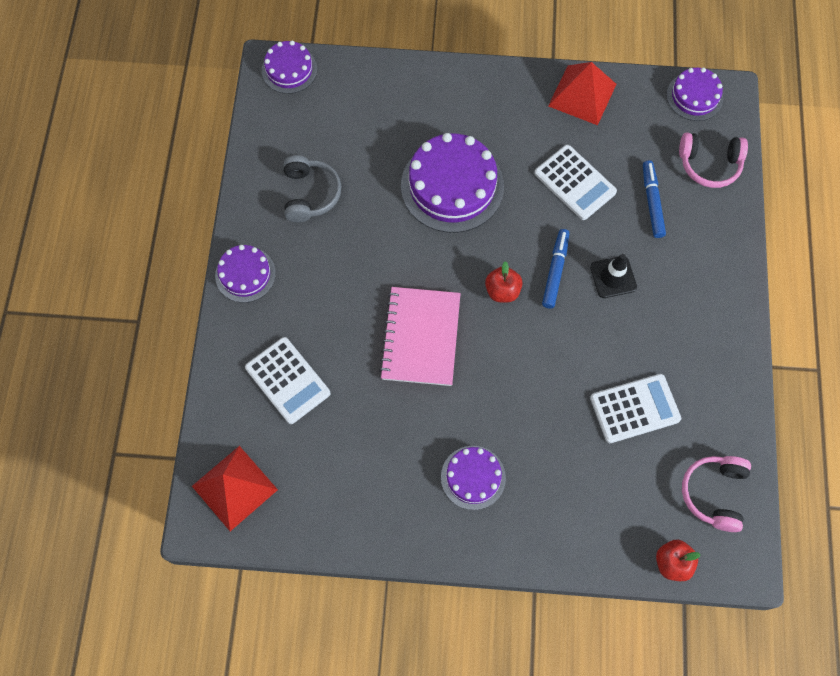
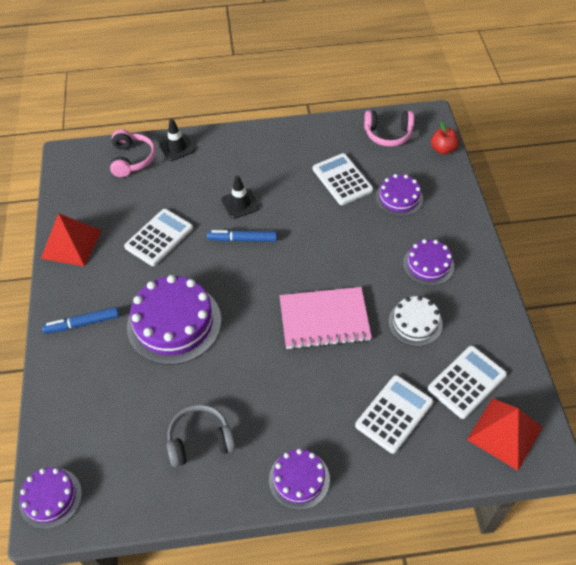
camera: 100 degrees left, 15 degrees down
(304, 468) = (466, 382): none -> white calculator
(393, 436) = (415, 323): none -> white cake
(502, 291) = (268, 271): red apple -> none
(652, 202) = (170, 188): blue marker -> blue marker (82, 323)
(694, 96) = (69, 173): purple cake -> purple cake (399, 198)
(724, 217) = (177, 147): none -> black traffic cone

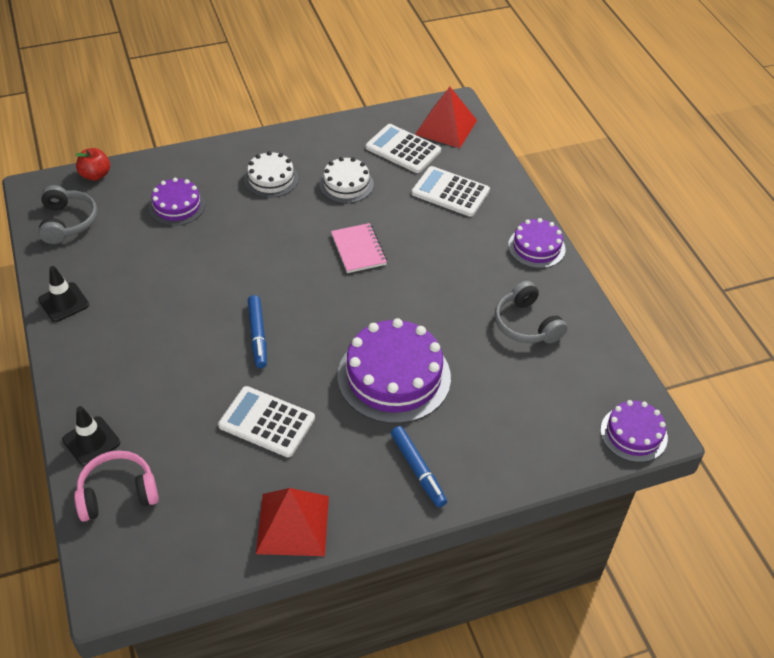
camera: 105 degrees left, 5 degrees down
(240, 204) = (198, 348): black traffic cone -> black traffic cone (63, 302)
(324, 320) = (358, 249): pink notebook -> pink notebook, size x0.63
(342, 179) = (149, 256): white calculator -> none
(388, 134) = (67, 222): pink headphones -> grey headphones
(428, 264) = (271, 179): purple cake -> white cake

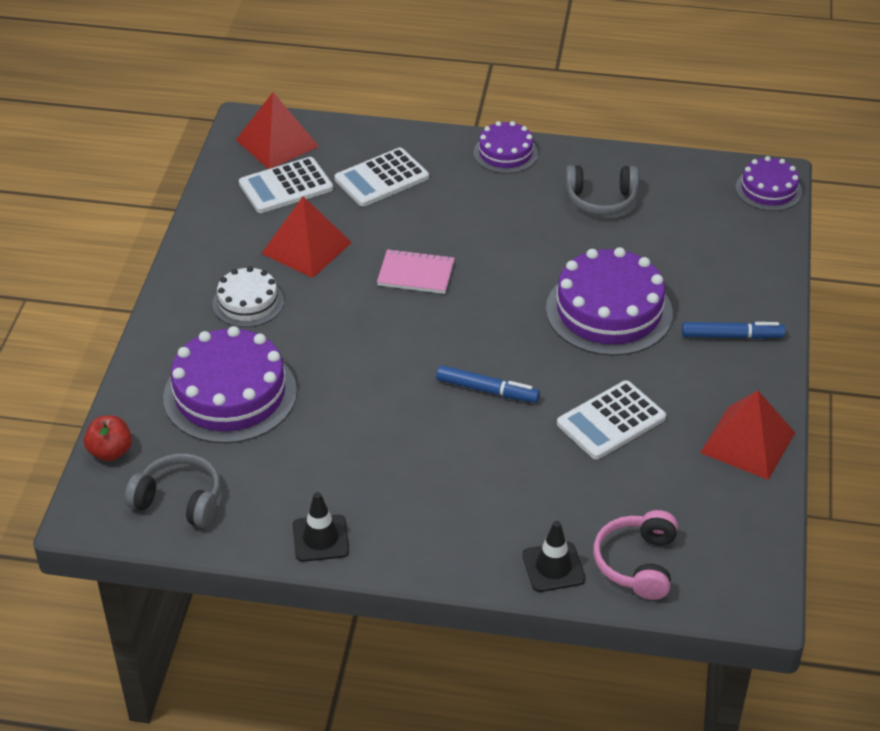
camera: 60 degrees left, 5 degrees down
(177, 206) = (230, 394): purple cake -> purple cake, size x1.77
(346, 184) = (306, 248): white cake -> red pyramid

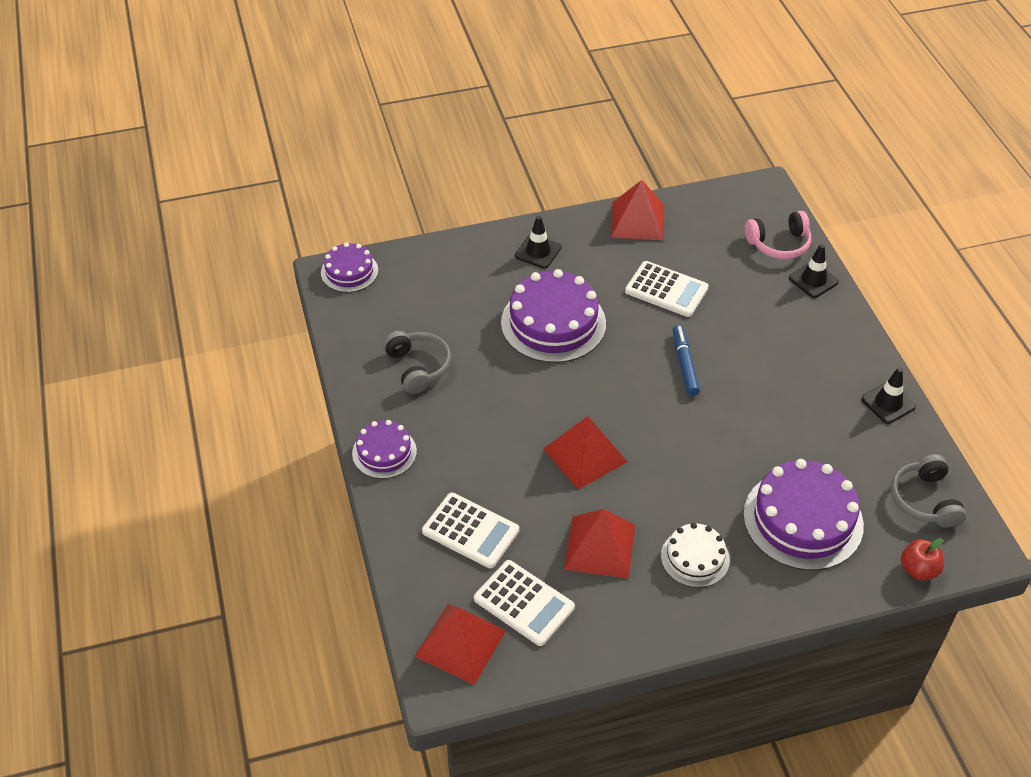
camera: 115 degrees left, 5 degrees up
(416, 274) = (585, 455): pink notebook -> red pyramid
(732, 336) = (538, 252): blue marker -> black traffic cone

